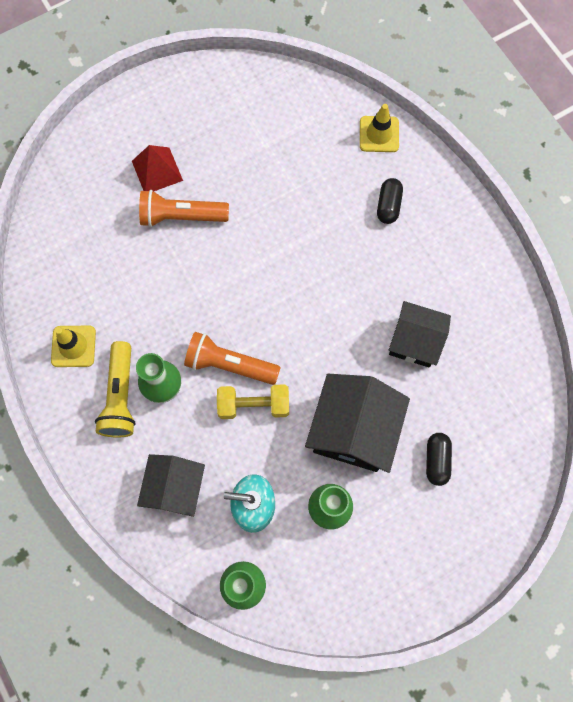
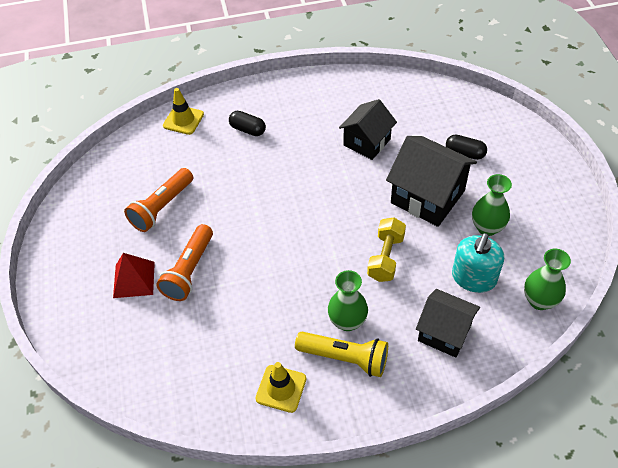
camera: 70 degrees left, 20 degrees down
(229, 364) = (343, 266): orange flashlight -> orange flashlight (162, 207)

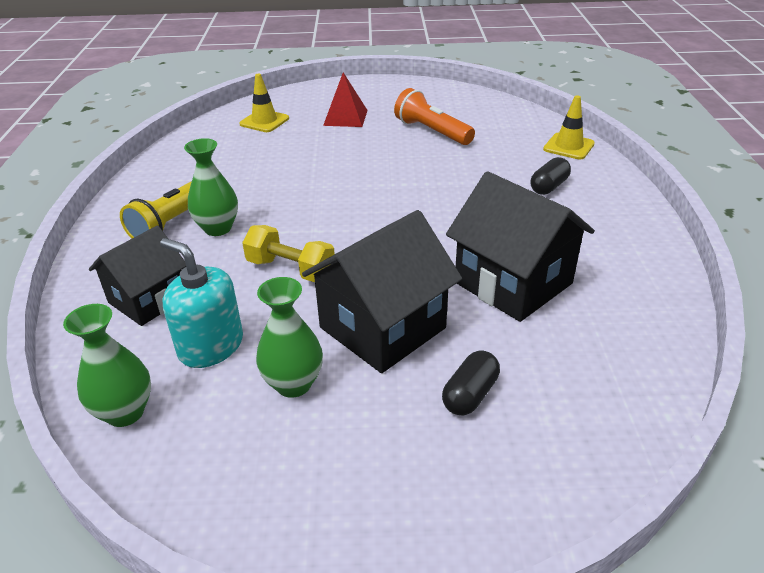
camera: 100 degrees right, 15 degrees down
(189, 270) = (341, 143): orange flashlight -> none
(281, 388) = (172, 181): yellow traffic cone -> yellow traffic cone (264, 121)
(367, 142) = (513, 283): black house -> black house, size x1.50

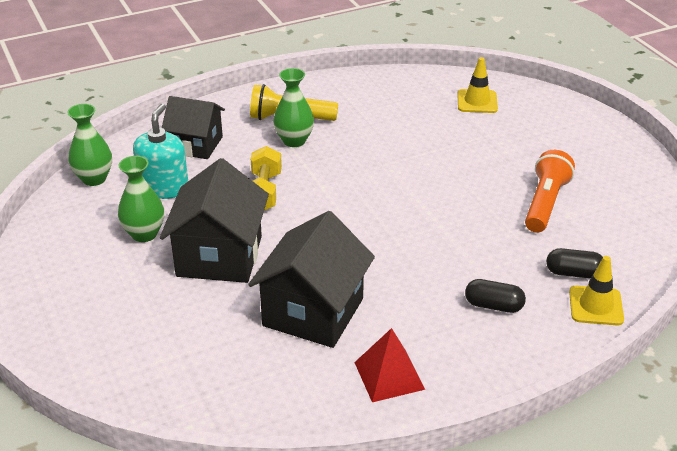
camera: 65 degrees right, 0 degrees up
(345, 117) = (526, 143): red pyramid -> red pyramid (389, 375)
(382, 327) = (219, 256): black house -> black house turned 75 degrees clockwise
(470, 394) = (168, 316): black capsule -> black capsule (573, 273)

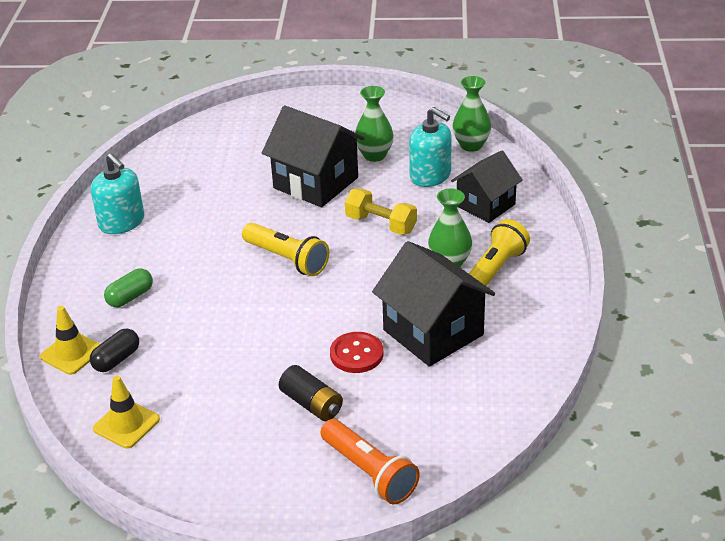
camera: 120 degrees right, 0 degrees up
(313, 312) = (213, 208): black house -> black house (433, 332)
(357, 228) = (287, 259): none -> yellow flashlight
(389, 375) = (122, 222): red pyramid -> turquoise soap dispenser
(441, 151) = (356, 354): none -> red button
(477, 101) = (430, 423): yellow traffic cone -> yellow traffic cone (126, 424)
(493, 305) = (130, 297): black capsule -> green capsule
(511, 153) = (311, 404): none -> black battery
(545, 203) = (216, 389): orange flashlight -> orange flashlight (369, 472)

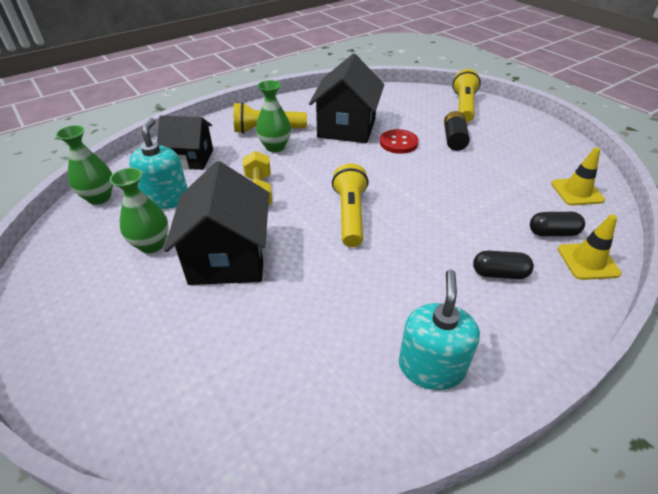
camera: 130 degrees left, 5 degrees up
(130, 297) = (499, 273): green capsule -> black capsule
(369, 472) = (464, 106): orange flashlight -> yellow flashlight

